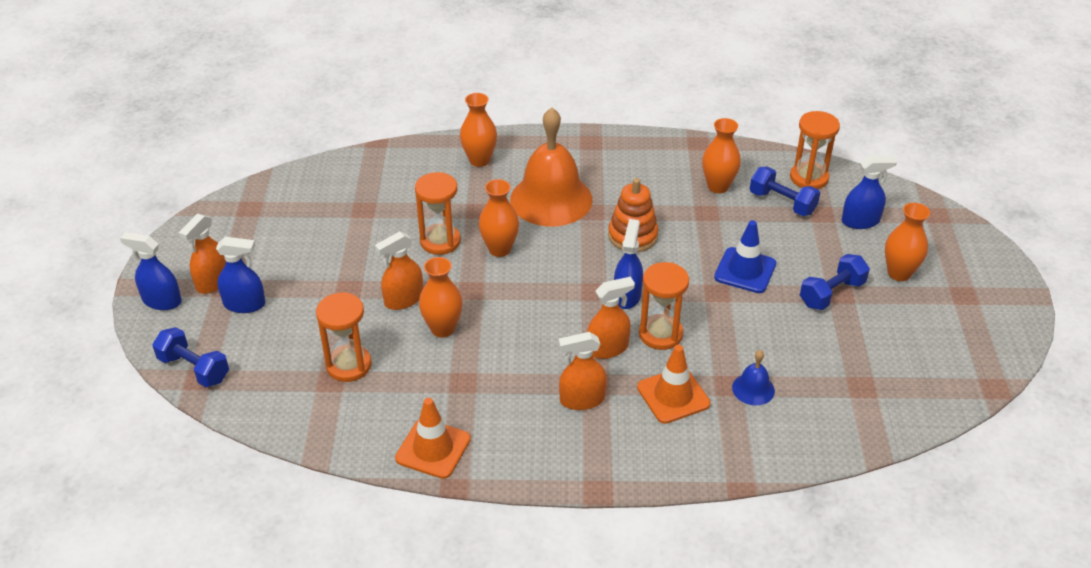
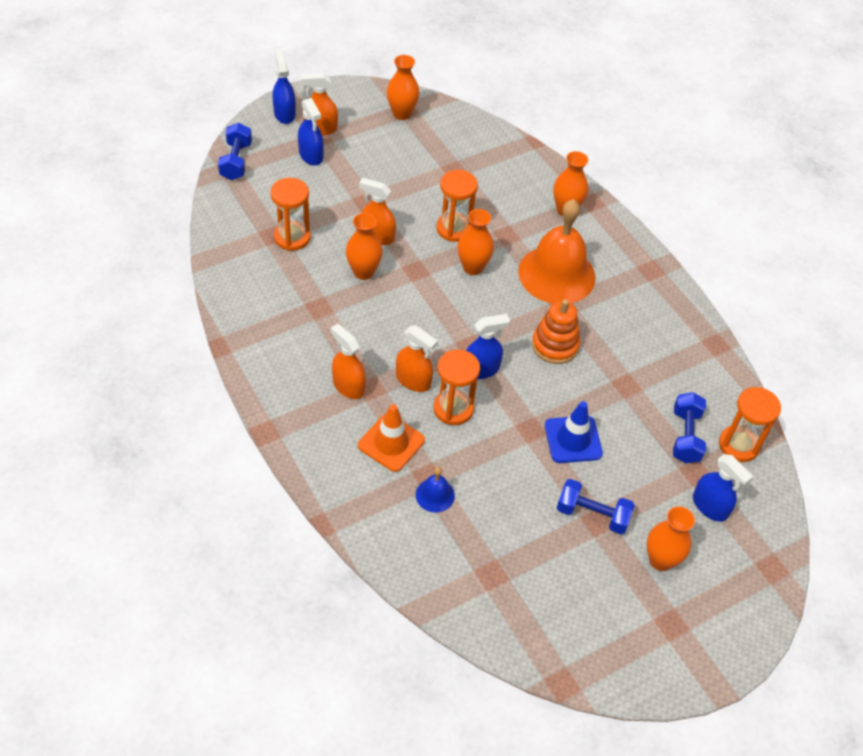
camera: 55 degrees right, 10 degrees up
(433, 449) = (245, 319): orange traffic cone -> none
(718, 186) = (668, 380): orange vase -> orange vase (402, 114)

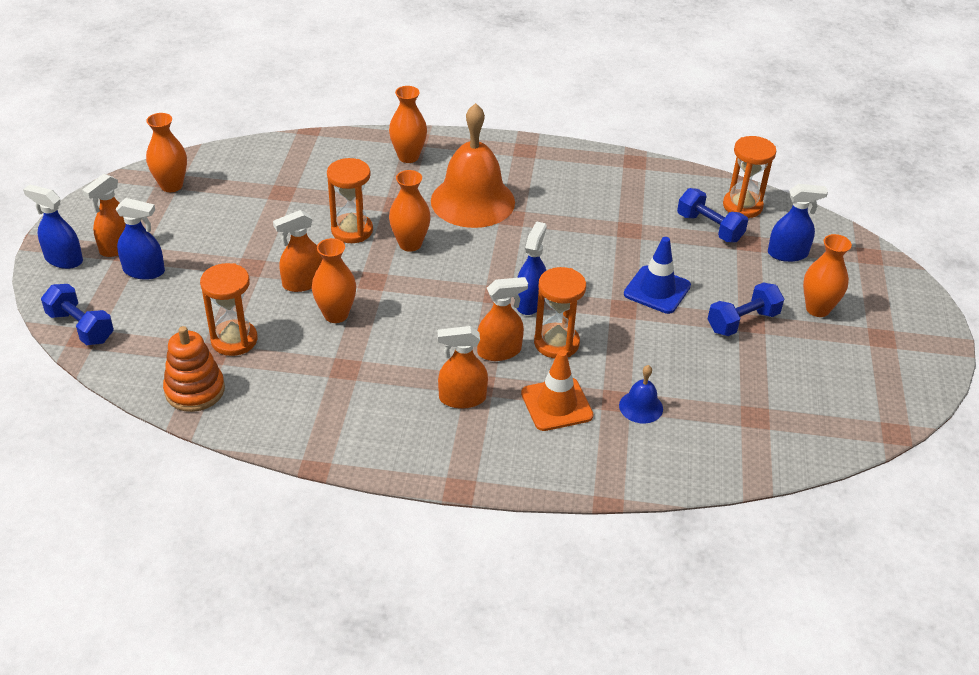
camera: 50 degrees left, 10 degrees down
(555, 345) = (548, 245): orange stacking toy -> orange stacking toy (195, 390)

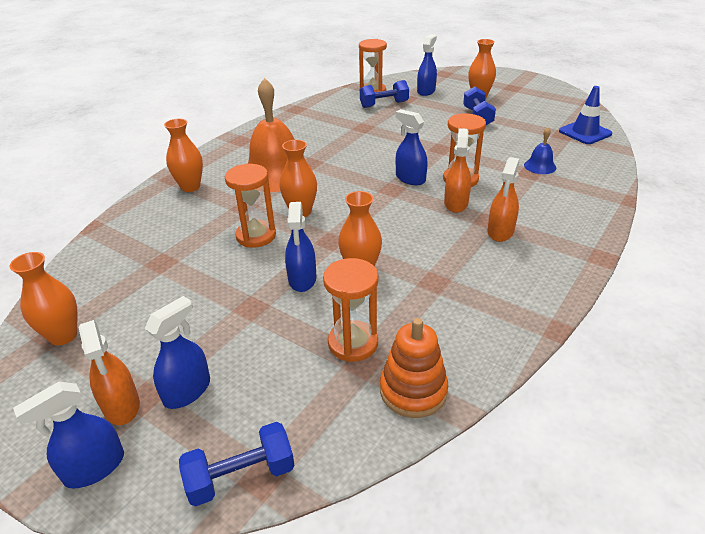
camera: 60 degrees left, 5 degrees down
(303, 282) = (302, 279): orange spray bottle -> blue spray bottle
(556, 404) = (524, 195): orange traffic cone -> none
(657, 290) = (430, 133): blue traffic cone -> blue traffic cone (585, 132)

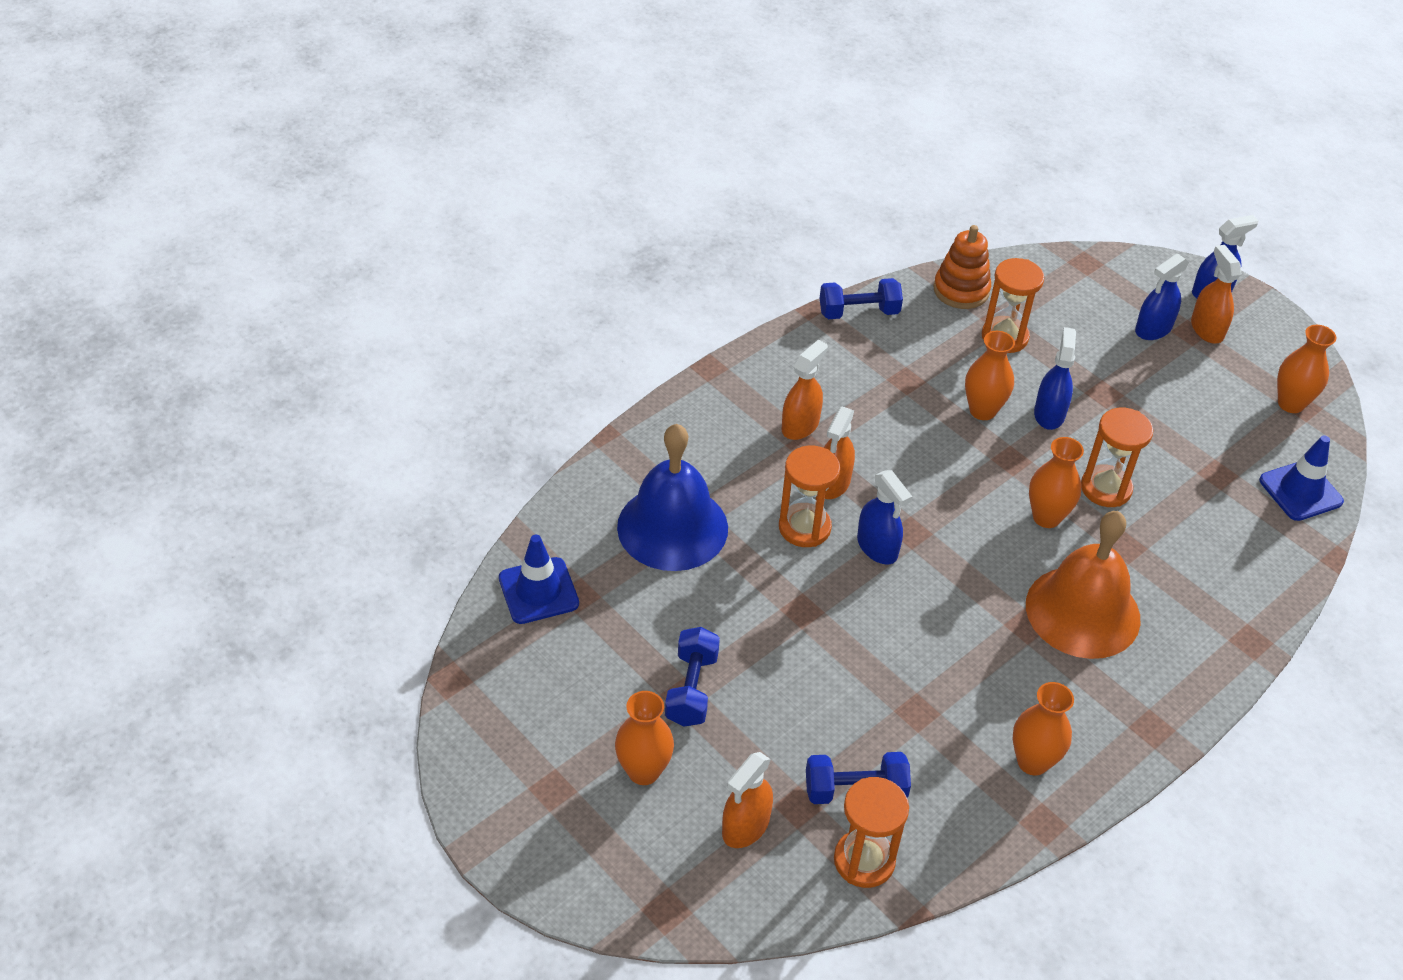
camera: 170 degrees left, 10 degrees up
(95, 263) = (1300, 491): none -> blue traffic cone
(190, 187) = (1215, 610): orange vase -> orange vase (1032, 762)
(241, 476) = (1100, 266): blue dumbbell -> blue dumbbell (858, 312)
(426, 91) = (745, 826): blue spray bottle -> orange spray bottle
(540, 166) = (672, 527): blue bell -> blue bell, size x2.29

